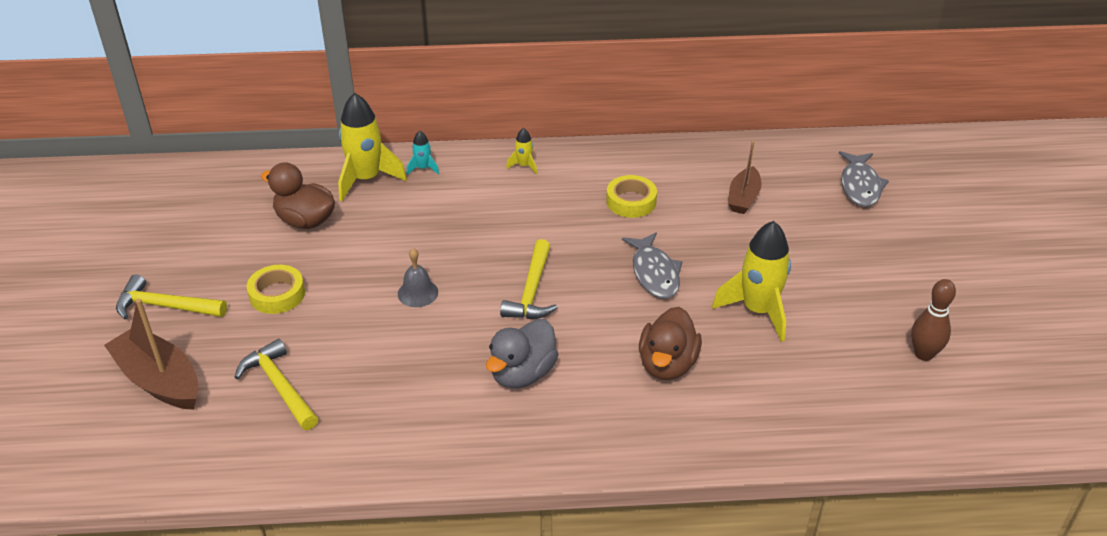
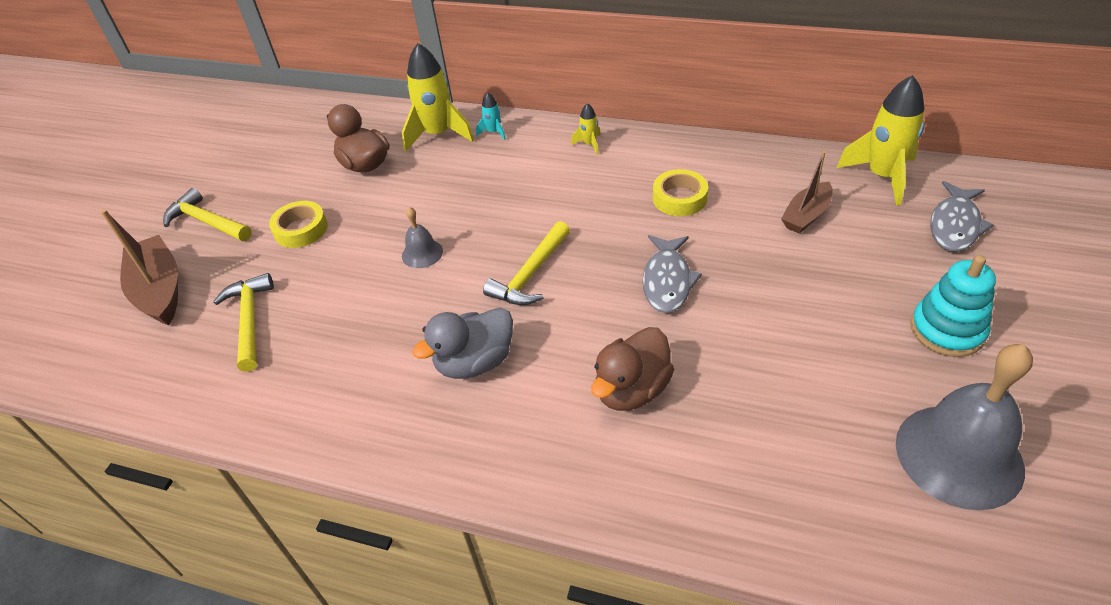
camera: 25 degrees right, 5 degrees up
(758, 311) = (766, 350): yellow rocket -> yellow rocket (882, 177)
(884, 268) = (947, 330): none -> turquoise stacking toy
(924, 354) = (959, 455): brown bowling pin -> grey bell

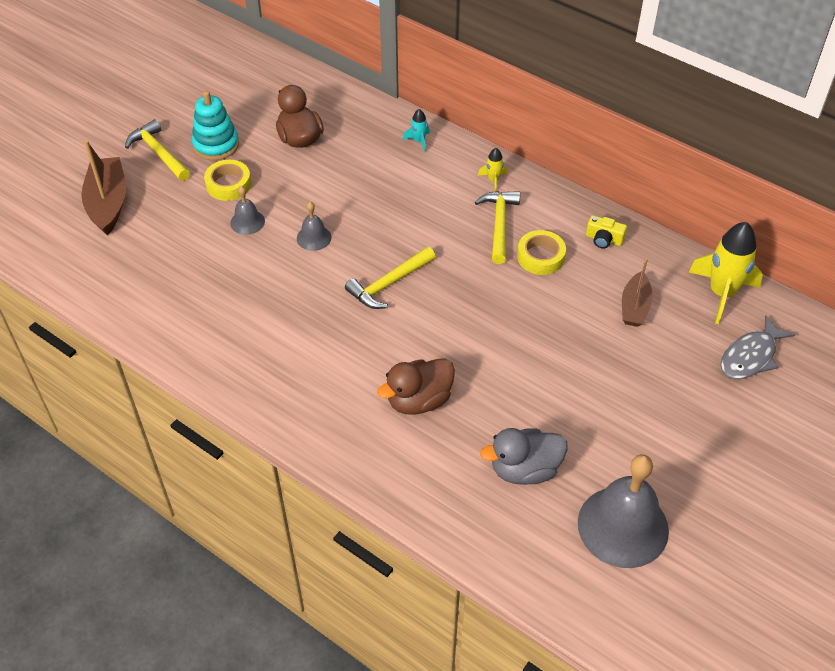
camera: 15 degrees right, 5 degrees up
(249, 320) = (166, 251): yellow hammer -> yellow hammer (499, 224)
(337, 260) = (247, 222): none -> grey bell
(438, 134) = (371, 128): yellow rocket -> none
(475, 362) = (316, 341): grey duck -> grey duck (524, 469)
(667, 281) = (491, 325): grey fish -> none
(733, 164) = (604, 239): none -> yellow camera
(806, 215) = (634, 307): brown boat -> brown boat turned 45 degrees counterclockwise
(947, 330) = (680, 437): turquoise stacking toy -> turquoise stacking toy (216, 145)

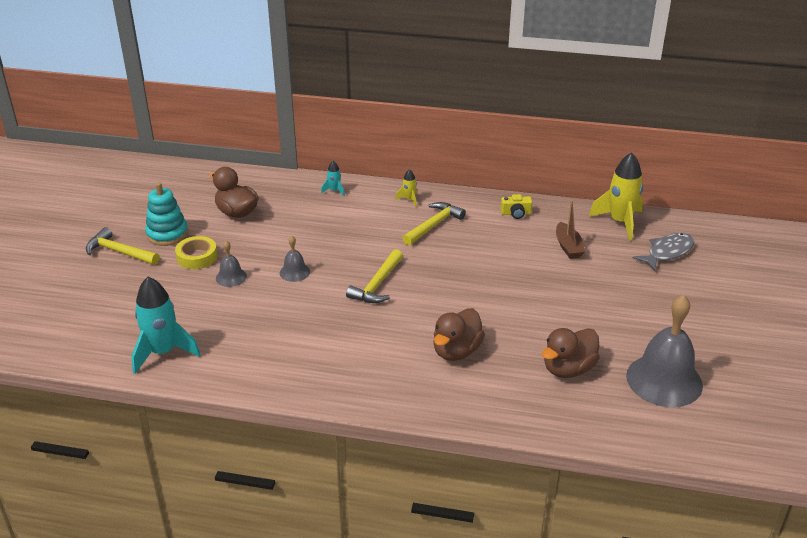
camera: 25 degrees left, 15 degrees down
(108, 203) = (96, 298): brown boat -> none
(134, 292) = (163, 352): none -> turquoise rocket
(499, 224) = (434, 225): yellow hammer -> yellow hammer turned 60 degrees clockwise
(524, 469) = (568, 369): grey duck -> brown duck
(540, 257) = (479, 236): yellow tape -> none
(750, 356) = (667, 252): grey fish -> grey fish turned 150 degrees counterclockwise

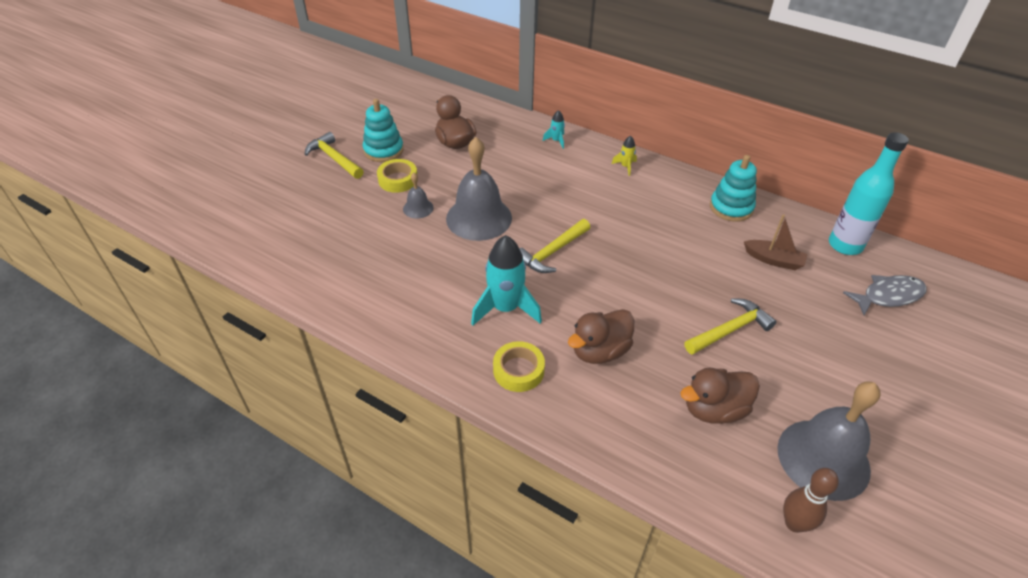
camera: 20 degrees right, 10 degrees up
(163, 352) = (320, 271): turquoise rocket -> turquoise rocket (506, 308)
(294, 272) = (479, 218): grey bell -> grey bell, size x2.13
(394, 384) = (518, 370): none -> yellow tape
(434, 225) = (638, 200): yellow hammer -> yellow hammer (730, 330)
(516, 213) = (731, 207): yellow camera -> turquoise stacking toy
(568, 247) = (773, 260): brown boat -> brown boat turned 75 degrees counterclockwise
(620, 222) = (845, 245): yellow rocket -> turquoise bottle
(660, 429) = (794, 523): none -> brown bowling pin

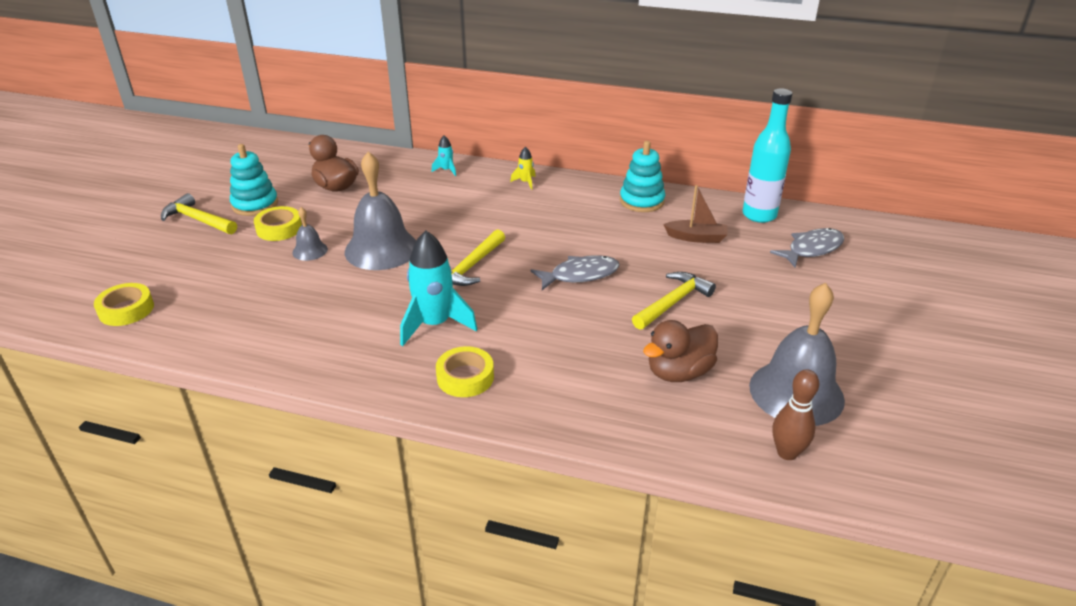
camera: 15 degrees left, 10 degrees down
(260, 240) = (126, 309): none -> yellow tape
(600, 351) = (547, 344): brown duck -> none
(650, 281) = (580, 275): none -> grey fish

